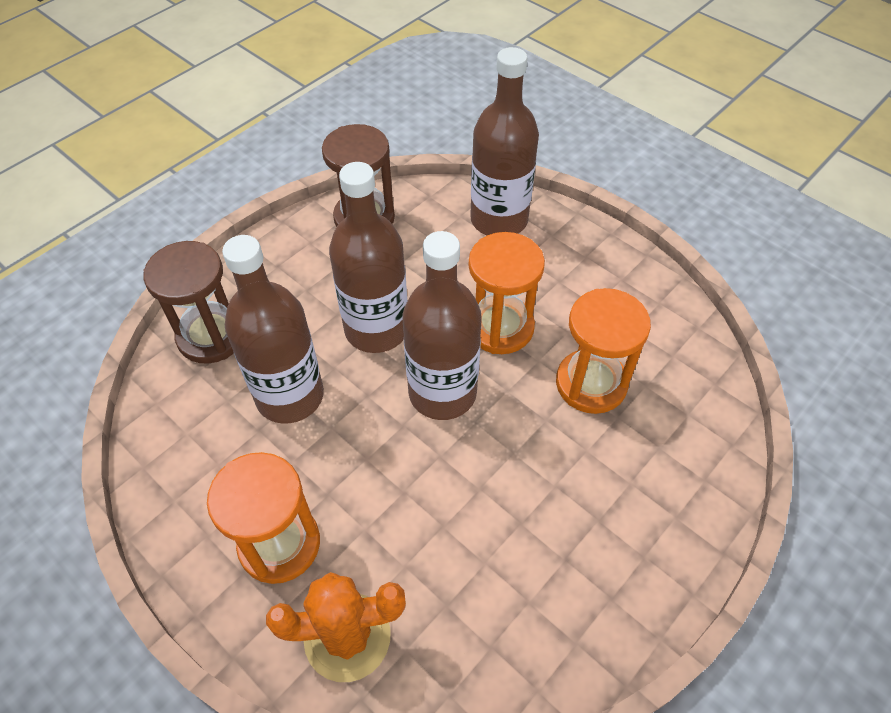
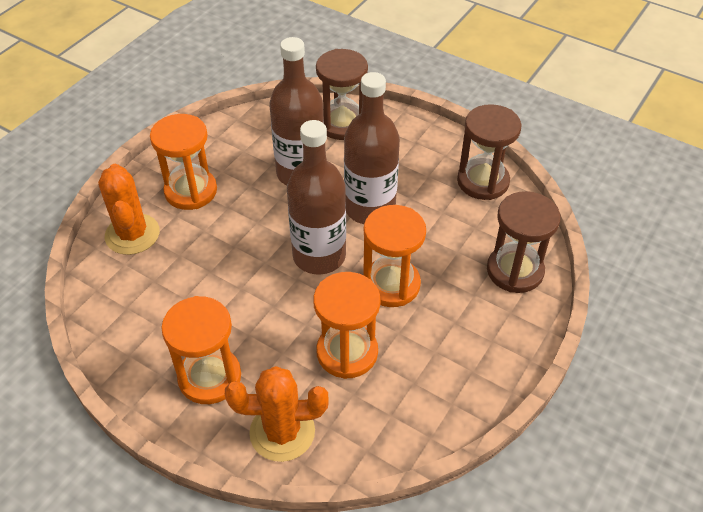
camera: 80 degrees right, 5 degrees down
(499, 220) = (515, 271): brown bottle -> brown hourglass
(617, 536) = (210, 377): none -> orange hourglass
(695, 461) = (282, 432): none -> orange cactus

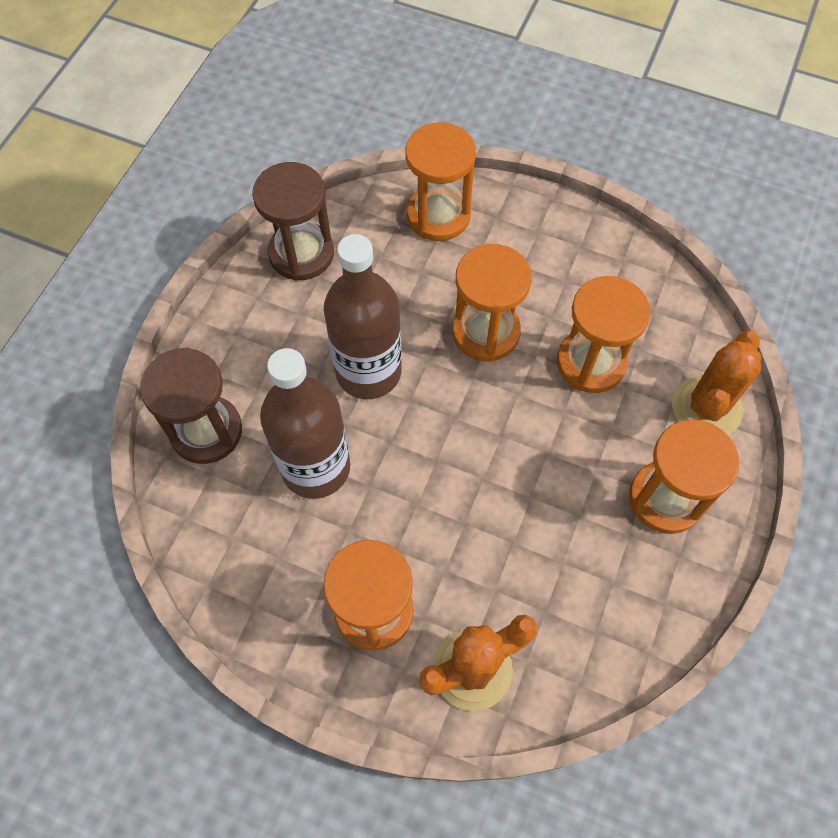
camera: 100 degrees left, 15 degrees up
(282, 432) = (706, 408): orange cactus -> orange cactus turned 45 degrees clockwise
(319, 256) = (459, 416): brown bottle -> none
(515, 271) = (438, 215): brown hourglass -> orange hourglass

